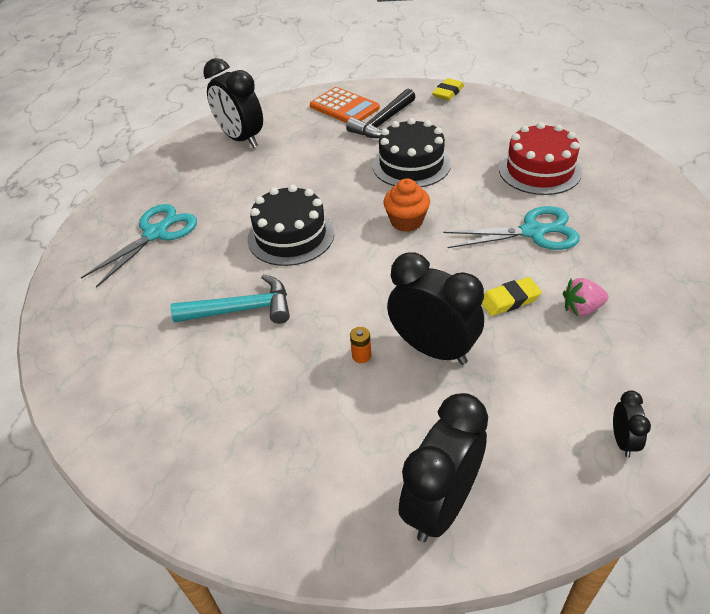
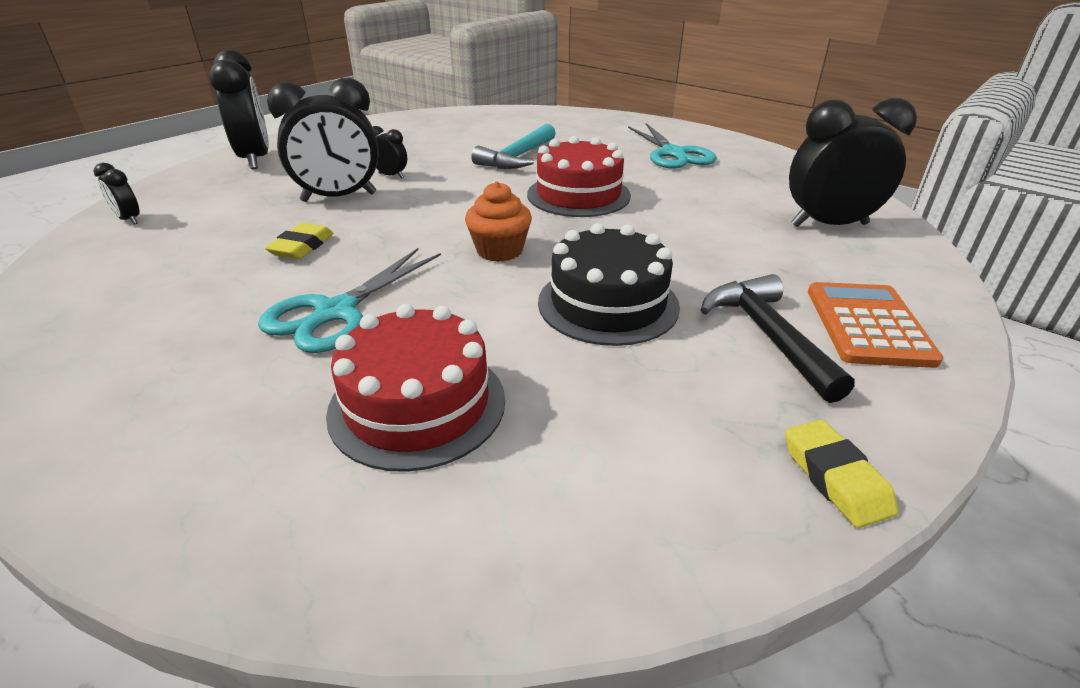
camera: 125 degrees right, 10 degrees down
(291, 236) = (578, 195): black cake -> red cake
(344, 107) = (868, 325): orange calculator -> orange calculator turned 105 degrees clockwise
(361, 356) = (391, 176): orange battery -> black clock
(581, 308) = (213, 273): pink strawberry -> none

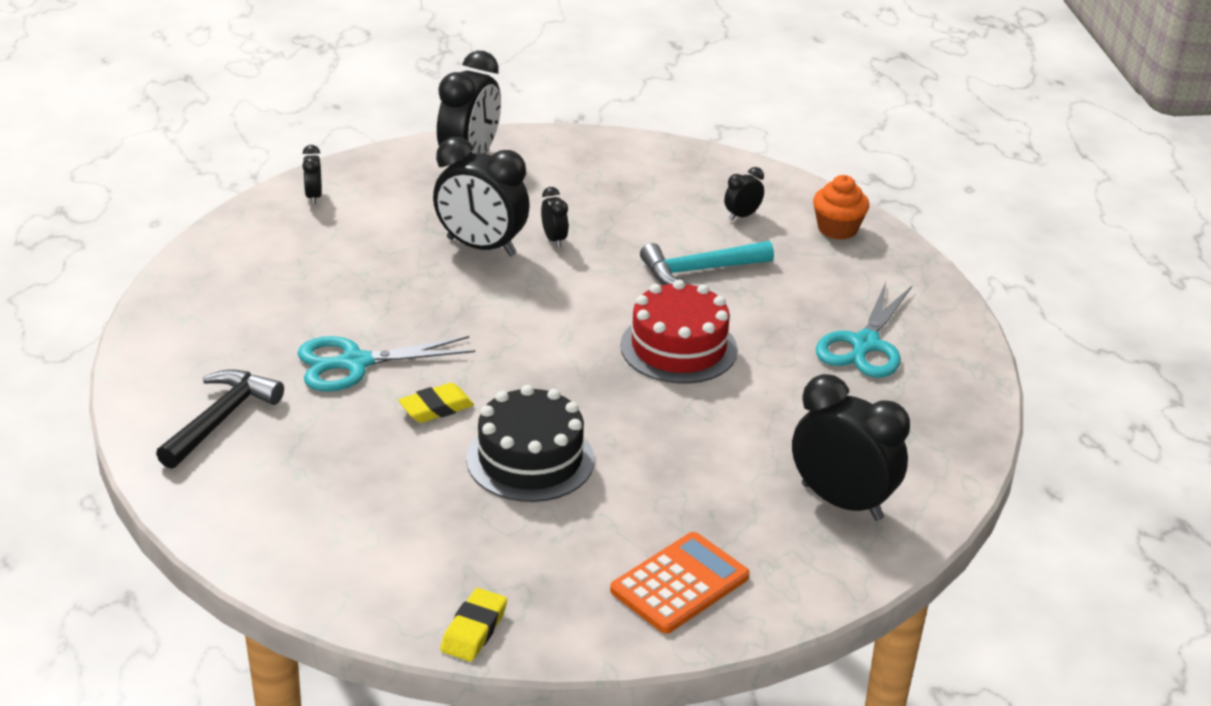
camera: 40 degrees right, 0 degrees up
(302, 247) = (397, 290): yellow eraser -> yellow eraser (436, 408)
(417, 405) = (325, 455): red cake -> none
(495, 129) = (742, 216): none -> black clock
(499, 251) = (526, 371): orange cupcake -> orange cupcake (837, 229)
(767, 335) = (594, 545): black hammer -> black hammer (221, 419)

